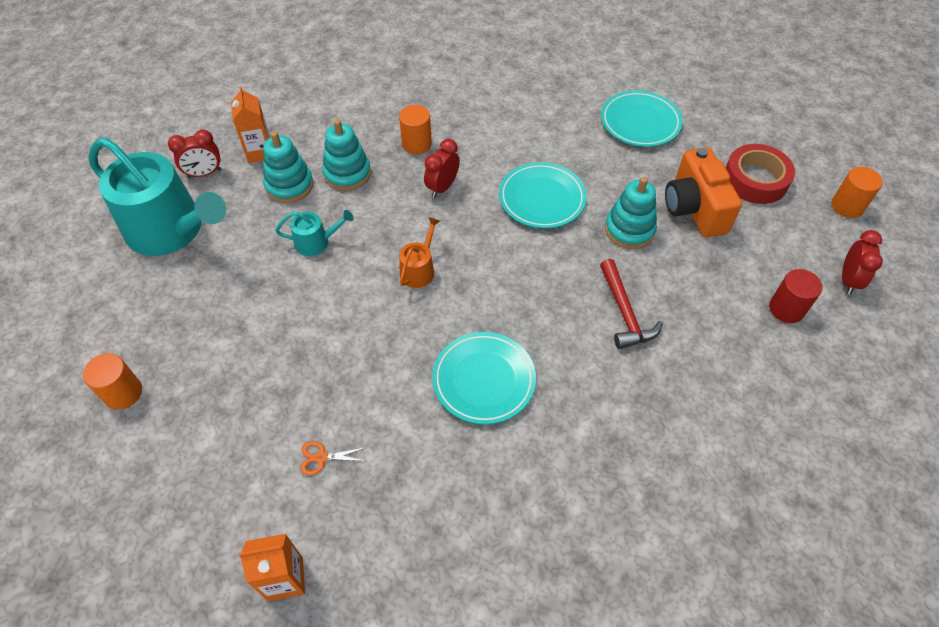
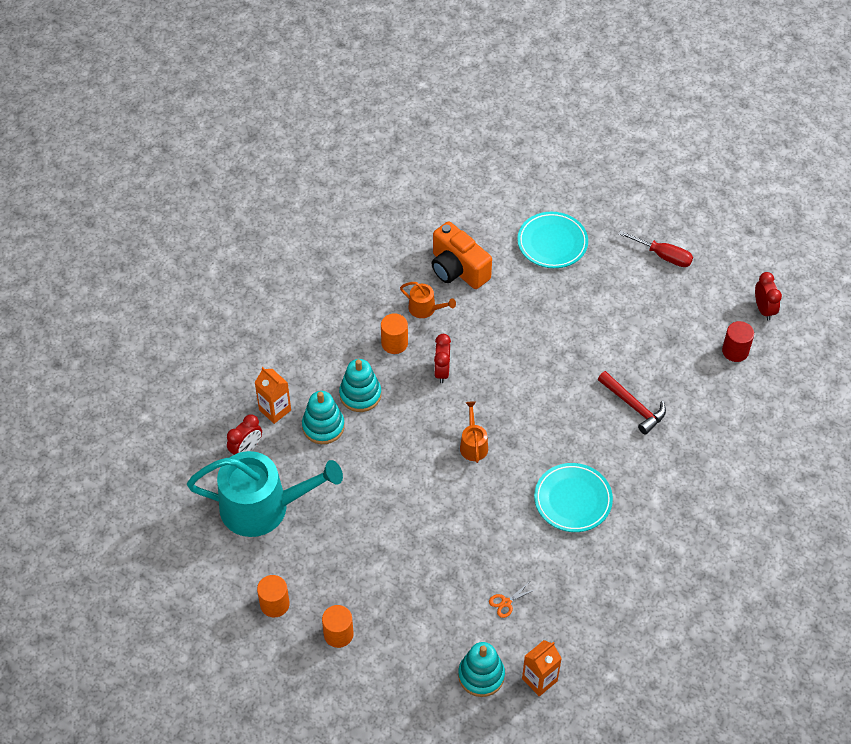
camera: 30 degrees left, 0 degrees up
(316, 242) = (382, 461): turquoise watering can -> none
(470, 127) = (425, 308): none -> orange watering can
(542, 199) = (522, 345): turquoise plate -> none
(629, 230) = (599, 340): turquoise stacking toy -> turquoise stacking toy (481, 675)
(694, 209) = (634, 301): orange camera -> orange camera (457, 269)
(755, 180) = (663, 256): red tape -> red screwdriver
(847, 206) = (736, 249): orange cylinder -> orange cylinder (274, 604)

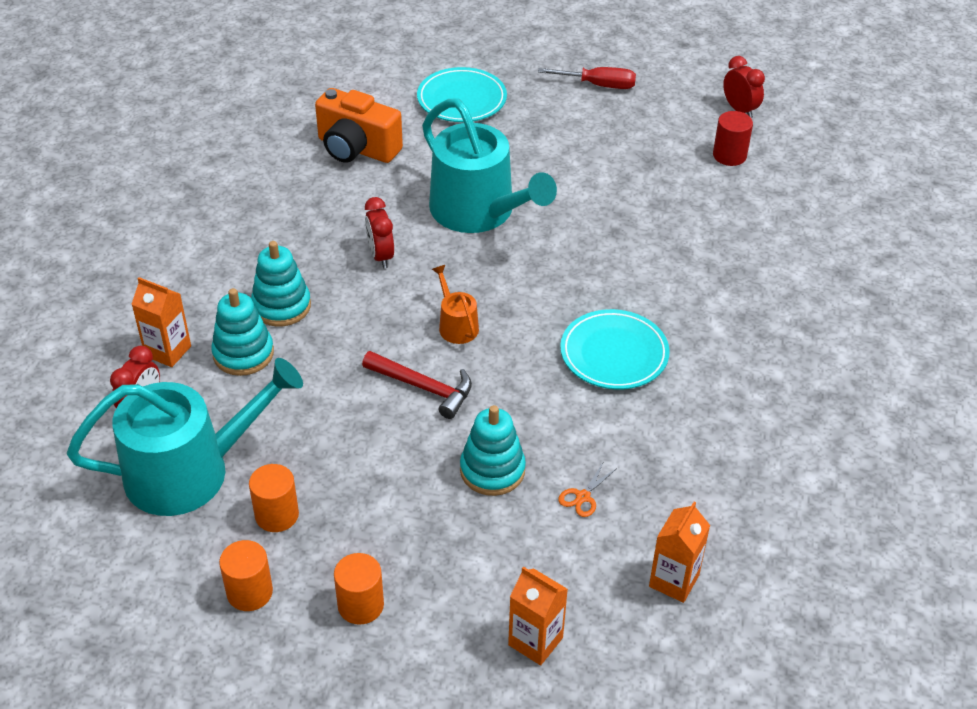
camera: 20 degrees left, 10 degrees down
(394, 343) = (306, 240): orange cylinder -> orange cylinder (277, 515)
(425, 308) = (331, 196): orange watering can -> none
(436, 692) = (535, 641): none -> orange carton
(481, 675) = (590, 599): turquoise stacking toy -> turquoise stacking toy (492, 470)
(525, 351) = (478, 211): none -> turquoise watering can
(633, 406) = (639, 236): red hammer -> red hammer (423, 387)

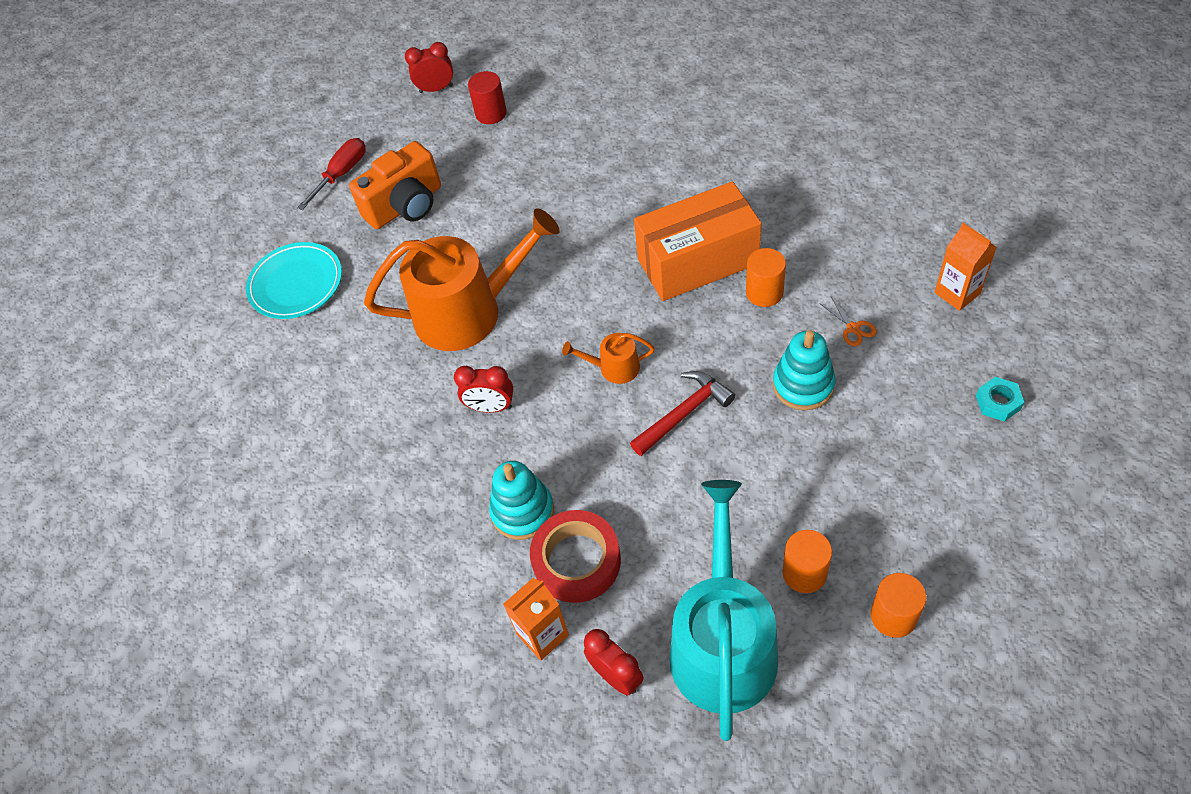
camera: 60 degrees left, 10 degrees up
(243, 354) = (577, 561): turquoise stacking toy -> red tape
(356, 148) = (318, 392): orange camera -> orange camera (406, 206)
(360, 605) = (930, 525): orange cylinder -> orange cylinder (764, 292)
(478, 211) = (468, 312): turquoise watering can -> orange watering can
(535, 641) = (998, 402): orange carton -> turquoise nut
(614, 354) = (698, 261): turquoise plate -> orange box

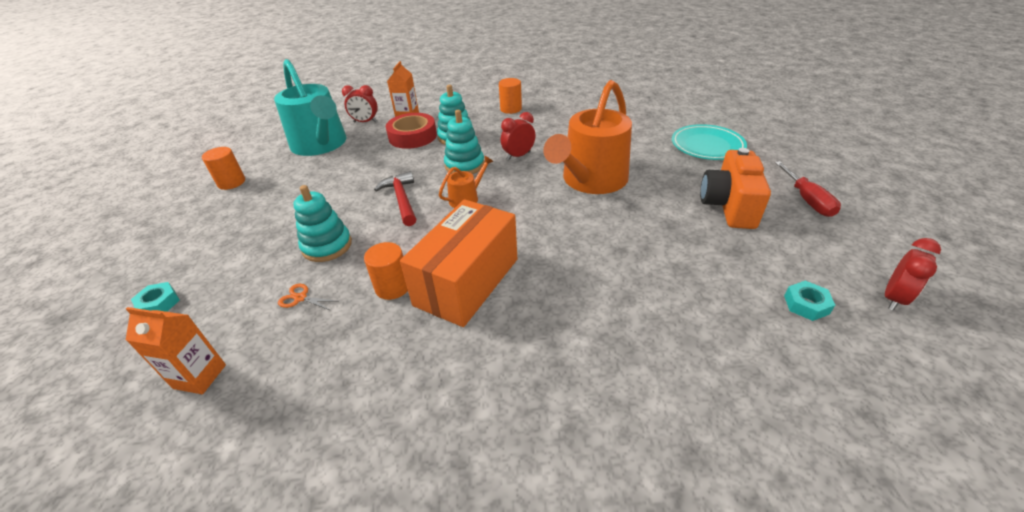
camera: 135 degrees right, 15 degrees down
(491, 113) = (806, 304): red cylinder -> turquoise nut
(566, 432) = (464, 165): none -> turquoise stacking toy
(684, 413) = (401, 199): red hammer -> red hammer turned 150 degrees clockwise
(804, 573) = (288, 176): orange cylinder -> orange cylinder (511, 109)

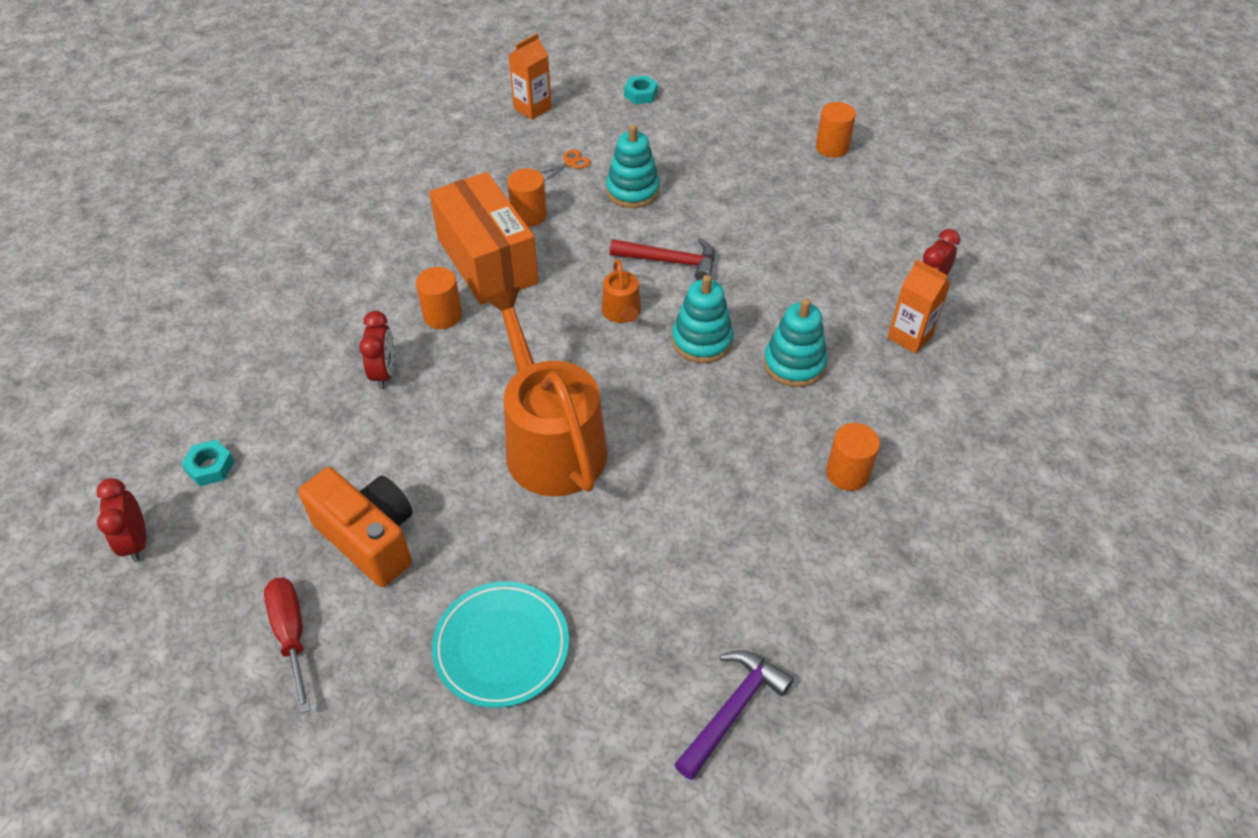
camera: 120 degrees right, 10 degrees up
(321, 144) = (881, 230): turquoise watering can -> none
(412, 136) = (834, 321): red tape -> none
(518, 156) = (679, 404): red clock -> red clock (384, 373)
(546, 272) = (442, 315): none -> orange cylinder
(647, 98) = (732, 710): none -> purple hammer
(807, 200) = (291, 635): red screwdriver -> red screwdriver turned 45 degrees clockwise

